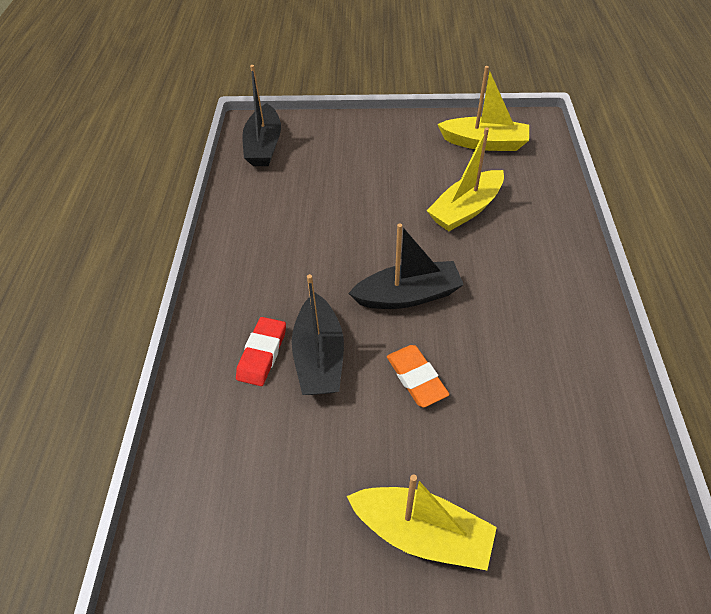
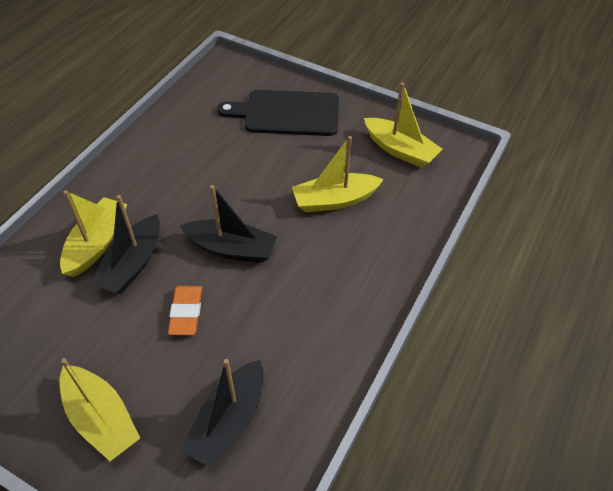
camera: 25 degrees right, 0 degrees up
(262, 353) = (97, 243): red eraser -> yellow boat
(264, 146) = (222, 84): black boat -> black boat (228, 420)
(353, 150) = (287, 113): none -> black cutting board

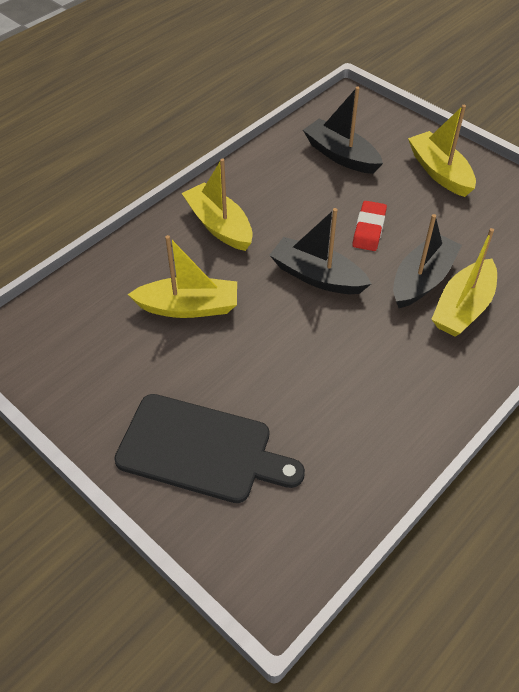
camera: 165 degrees left, 0 degrees up
(186, 312) = (369, 229): orange eraser -> red eraser
(228, 420) = (341, 155): black boat -> black boat turned 90 degrees counterclockwise
(400, 150) = (76, 357): yellow boat -> yellow boat (219, 226)

